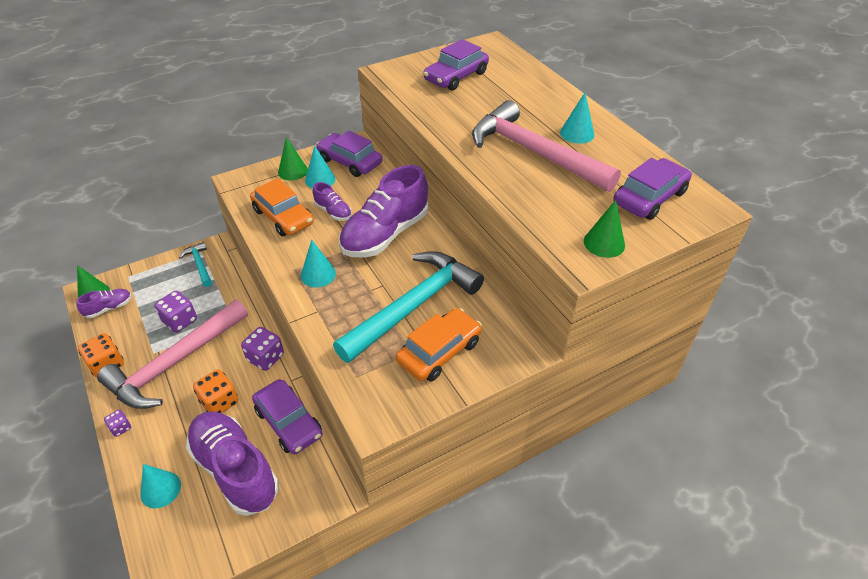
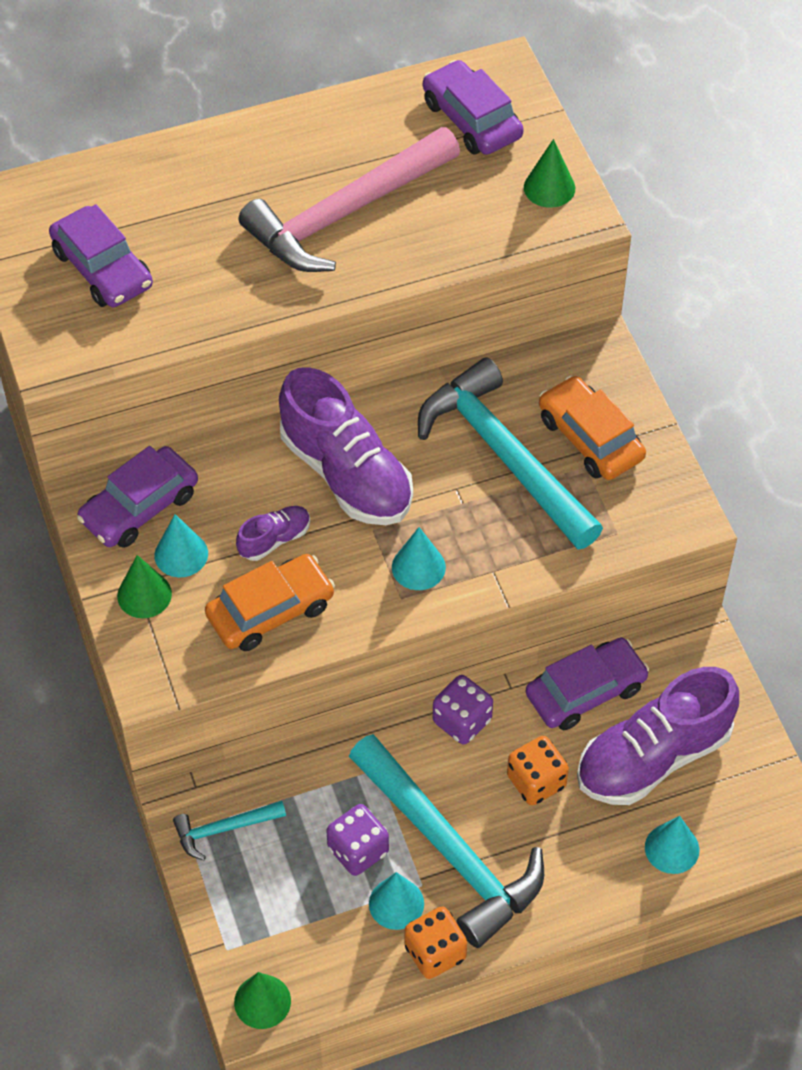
camera: 80 degrees left, 10 degrees up
(109, 308) = (303, 969): purple shoe -> none
(121, 428) = (562, 914): purple dice -> none
(174, 363) = (449, 850): pink hammer -> turquoise hammer
(577, 133) = (310, 155): turquoise cone -> turquoise cone (396, 903)

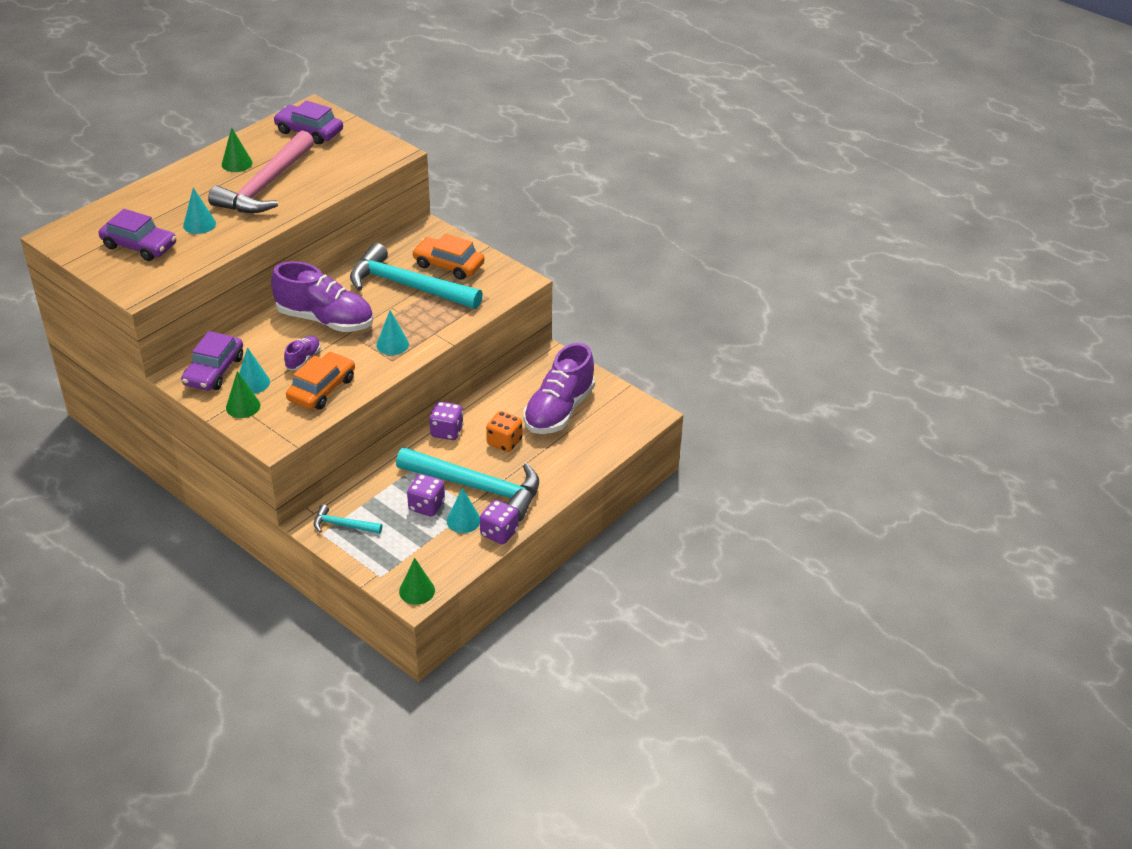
camera: 30 degrees left, 15 degrees down
(223, 829) = (343, 525): turquoise hammer -> turquoise hammer turned 60 degrees clockwise
(435, 952) = (499, 533): orange dice -> purple dice
(549, 187) = (370, 146): green cone -> green cone (237, 163)
(585, 691) = (505, 396): purple car -> none
(672, 848) = (594, 443): turquoise cone -> turquoise cone (199, 224)

